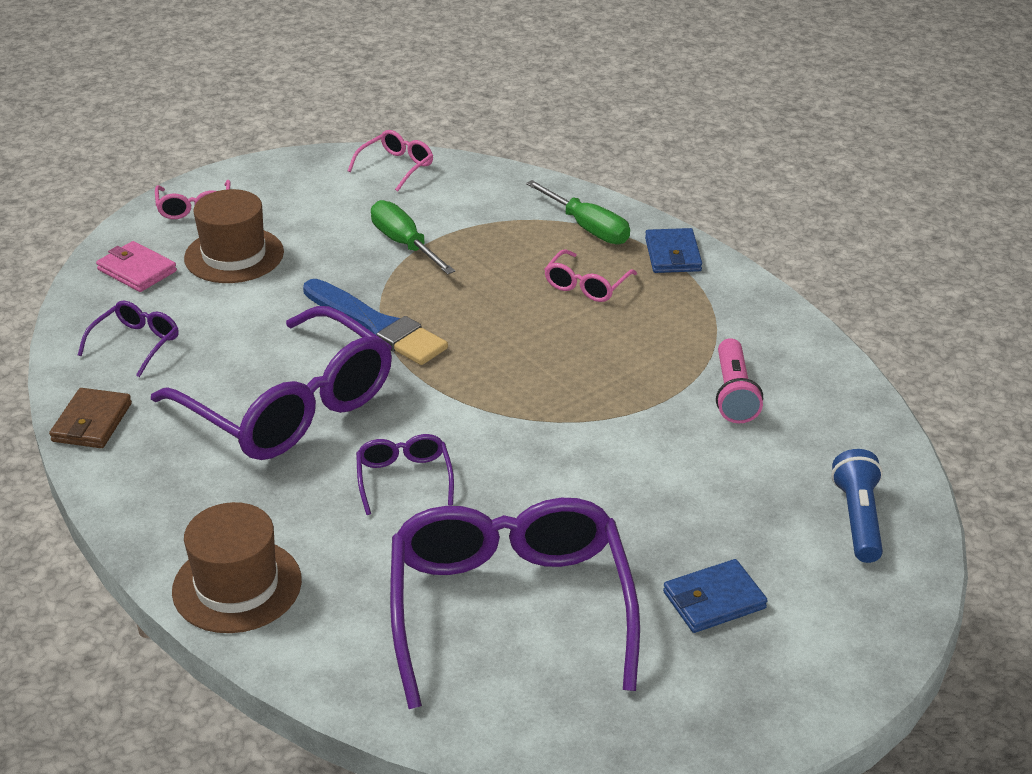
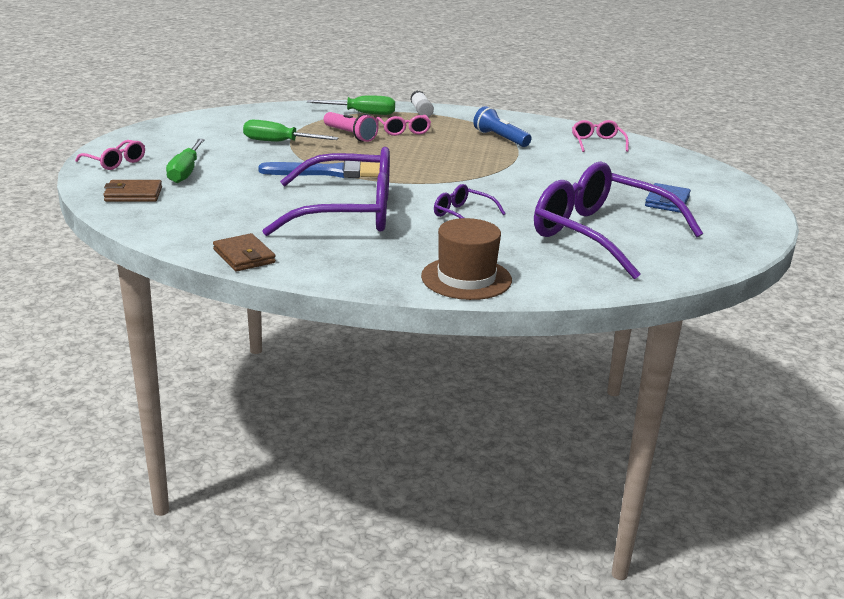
camera: 45 degrees left, 10 degrees down
(136, 344) = (201, 220): purple glasses -> none
(137, 270) = (133, 194): pink wallet -> brown wallet
(234, 255) = (185, 172): brown hat -> green screwdriver
(396, 167) = (210, 118): pink glasses -> pink glasses (597, 143)
(673, 255) = (421, 111): blue wallet -> white glue stick
(733, 394) = (541, 143): pink flashlight -> pink flashlight (350, 135)
(858, 518) = (663, 161): blue flashlight -> blue flashlight (500, 138)

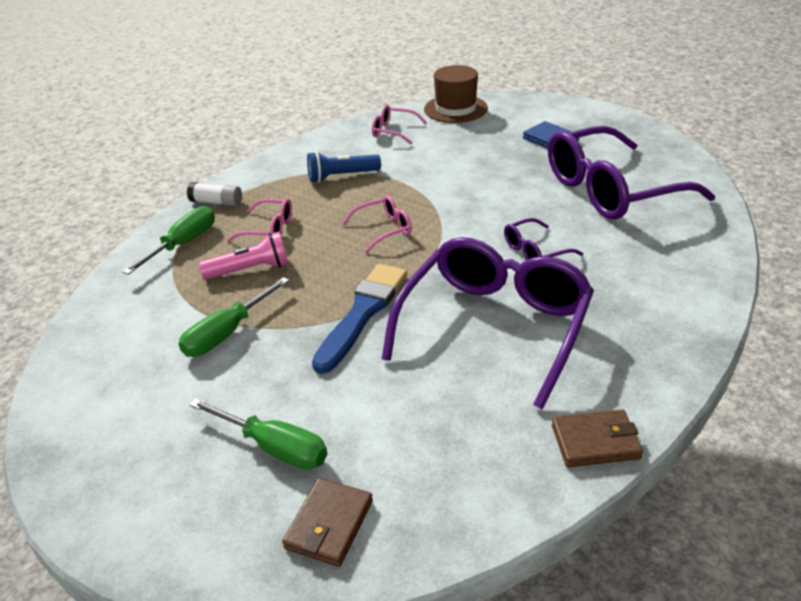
camera: 60 degrees left, 10 degrees up
(115, 162) = (174, 527): pink glasses -> pink glasses (383, 229)
(466, 278) = (691, 288): brown hat -> brown hat (455, 109)

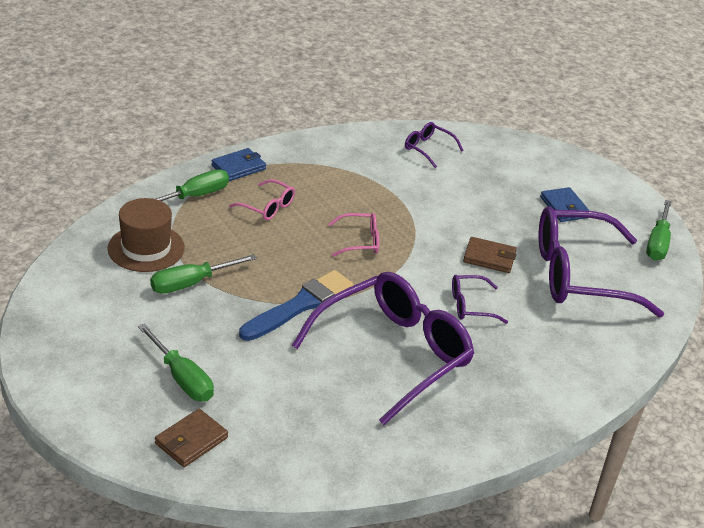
camera: 15 degrees right, 0 degrees up
(216, 202) = (238, 167): white glue stick -> blue wallet
(250, 270) = (234, 238): pink flashlight -> none
(341, 176) = (355, 179): blue flashlight -> none
(393, 131) = (428, 149): pink glasses -> purple glasses
(455, 109) = (500, 144): brown hat -> brown hat (146, 248)
(595, 442) = (406, 461): brown wallet -> brown wallet (489, 258)
(653, 142) = (657, 243): none -> green screwdriver

